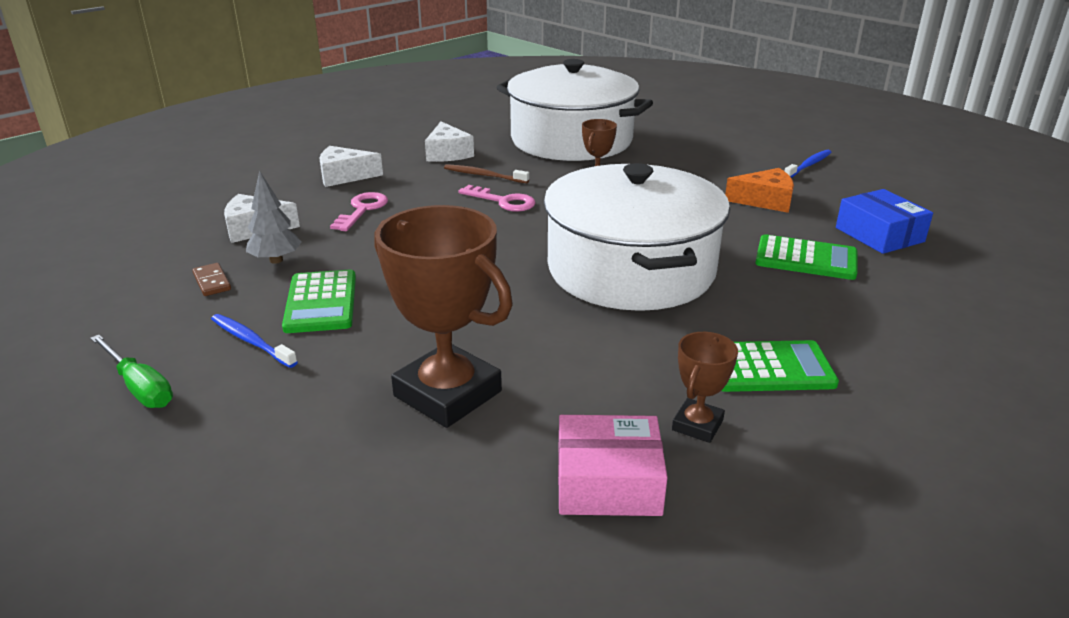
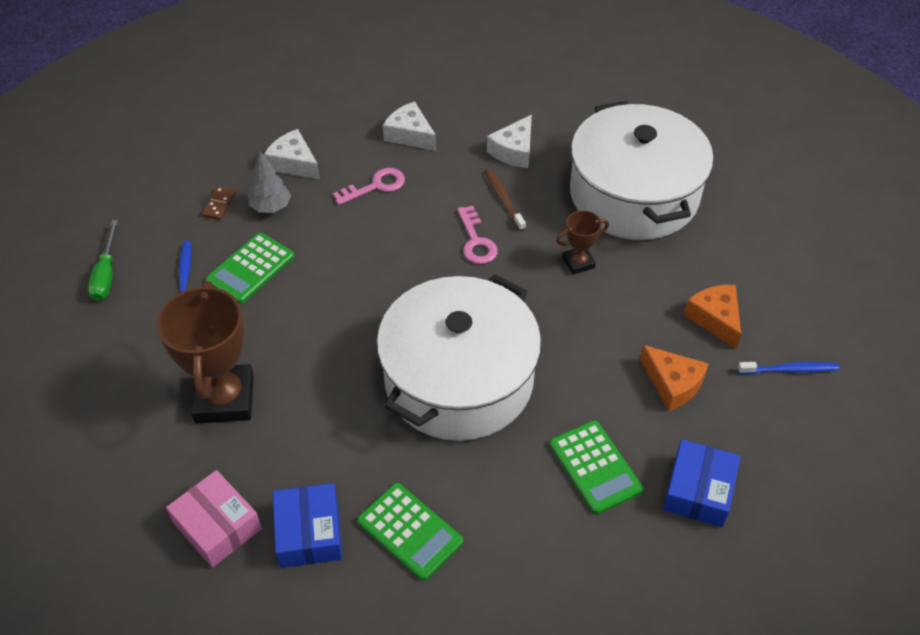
camera: 45 degrees right, 20 degrees up
(697, 425) = (309, 533): brown trophy -> blue box
(727, 165) = (715, 319): none -> orange cheese

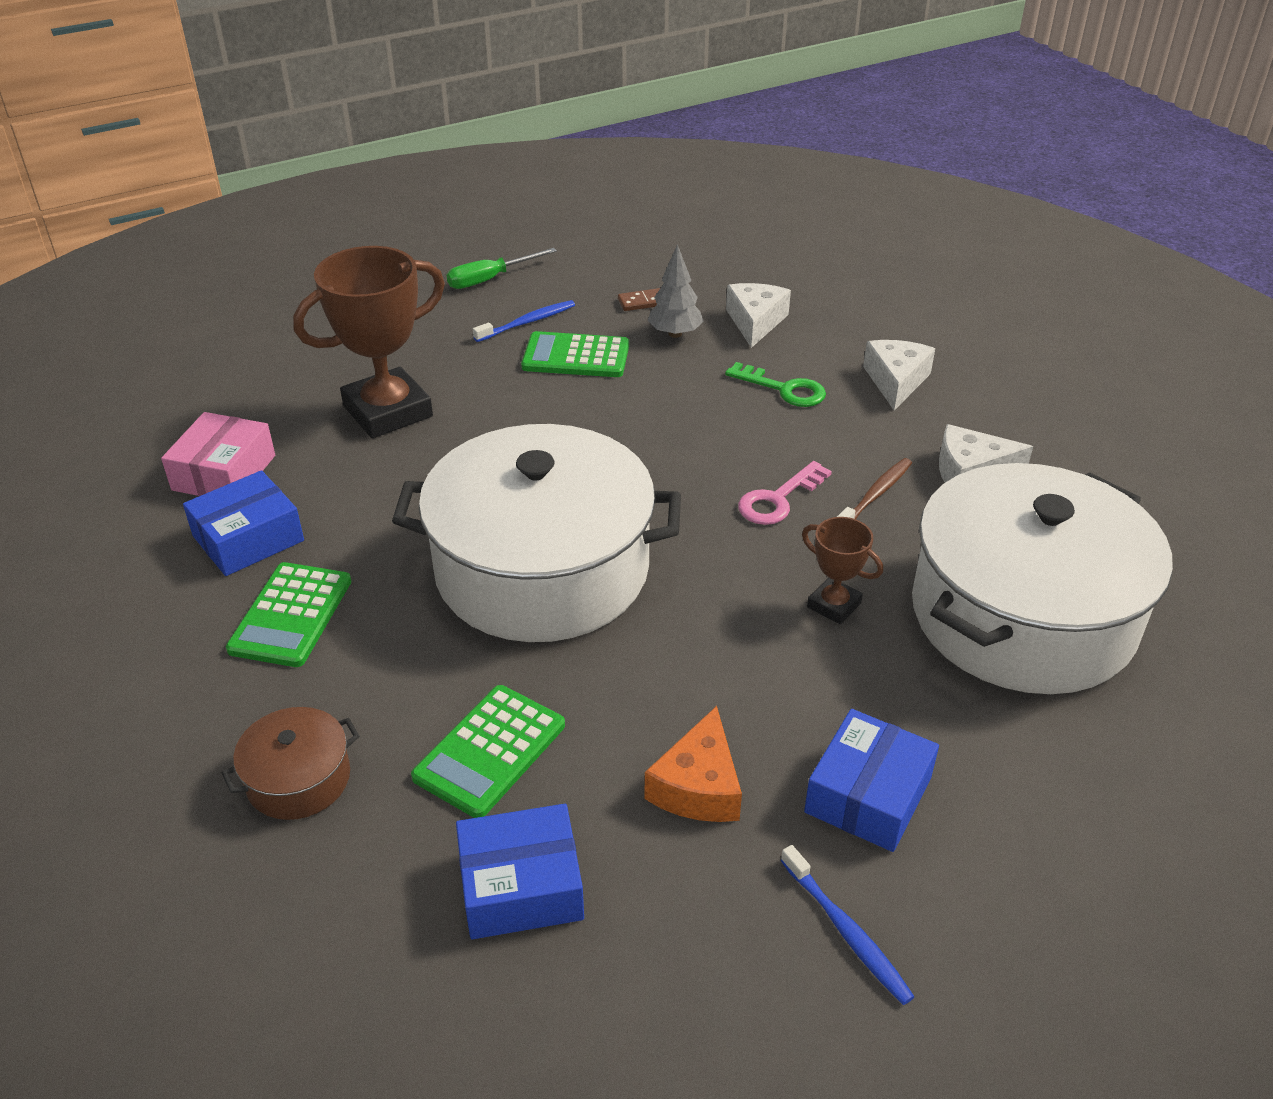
camera: 60 degrees right, 10 degrees down
(375, 186) = (784, 389): pink key -> green key
(562, 573) = (298, 779): none -> brown pot
(715, 319) = (868, 795): orange cheese -> blue box

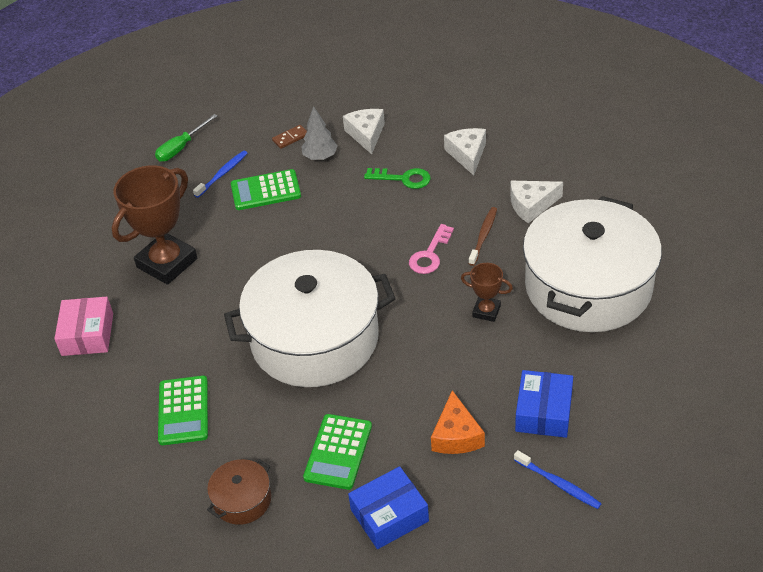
camera: 15 degrees left, 5 degrees up
(248, 538) = (129, 372): blue box -> none

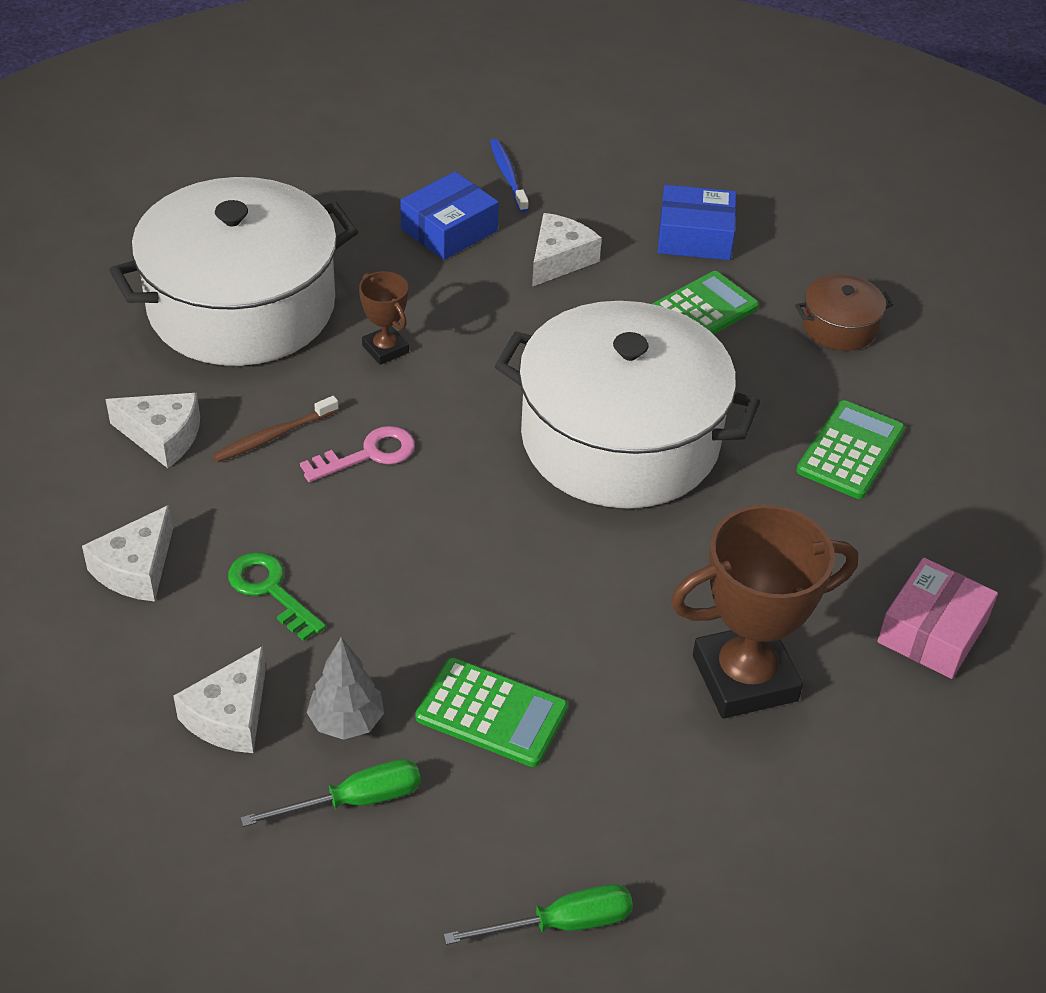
camera: 150 degrees left, 0 degrees up
(222, 174) = (533, 801): blue toothbrush -> none
(290, 138) = (354, 801): brown domino -> green screwdriver
(456, 435) = (559, 259): orange cheese -> white cheese

